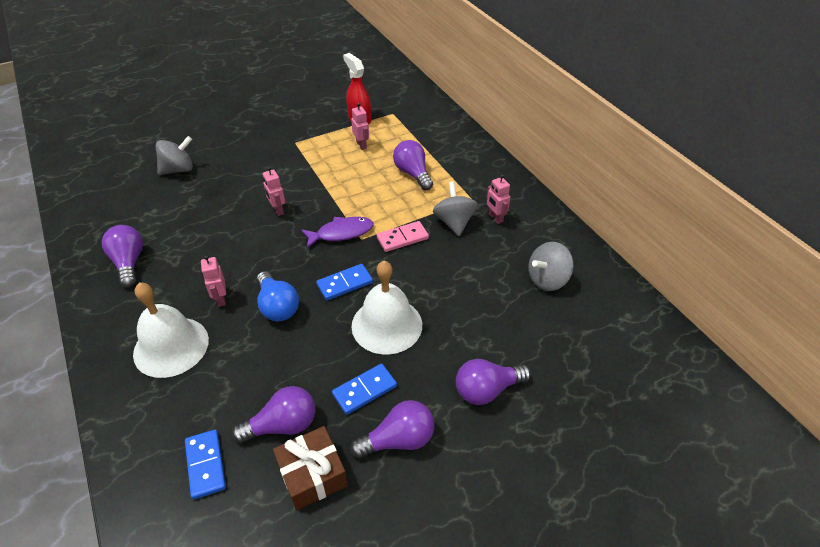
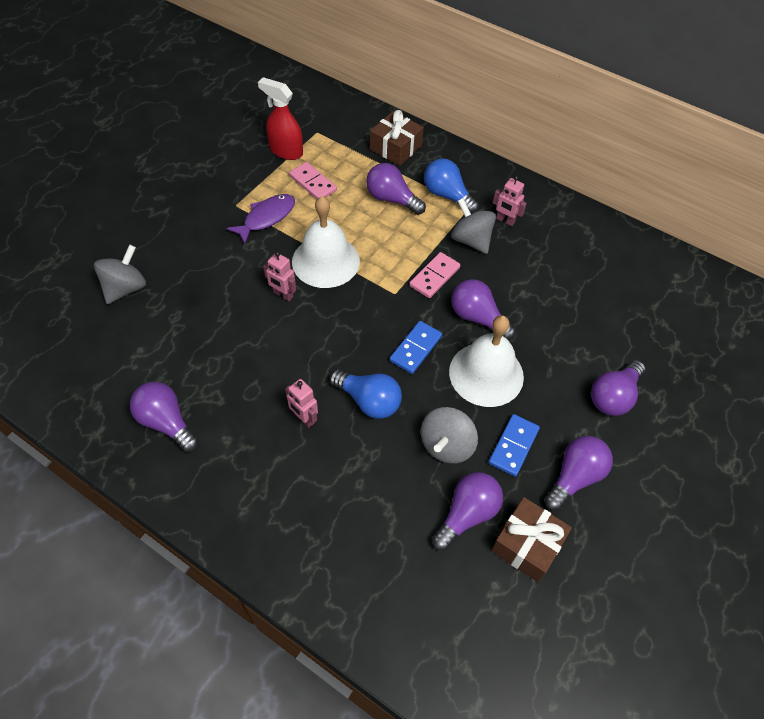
camera: 30 degrees left, 10 degrees up
(171, 346) = (295, 491): white bell -> white bell (325, 261)
(205, 465) = (427, 586): blue domino -> none
(341, 233) = (370, 295): purple fish -> purple fish (266, 218)
(361, 145) = (313, 183): pink robot -> pink domino
(413, 280) = (477, 318): none -> purple light bulb
(445, 140) = (395, 147): none -> brown gift
(460, 185) = (447, 195): none -> blue light bulb
(547, 279) = (592, 268): grey spinning top -> grey spinning top (446, 445)

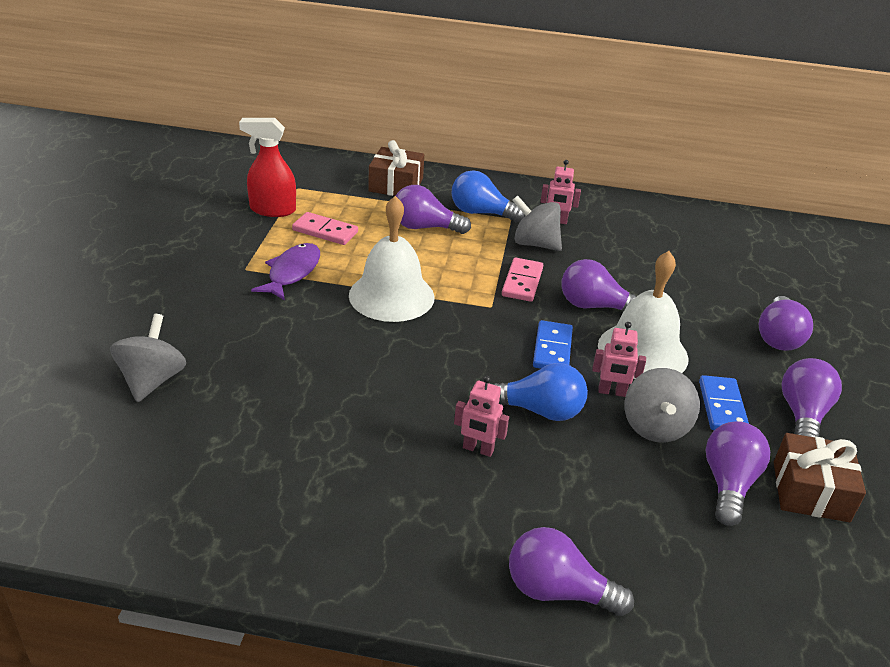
camera: 25 degrees left, 20 degrees down
(166, 422) = (305, 506): purple light bulb -> purple light bulb (558, 591)
(283, 295) = (364, 338): pink robot -> pink robot (612, 392)

